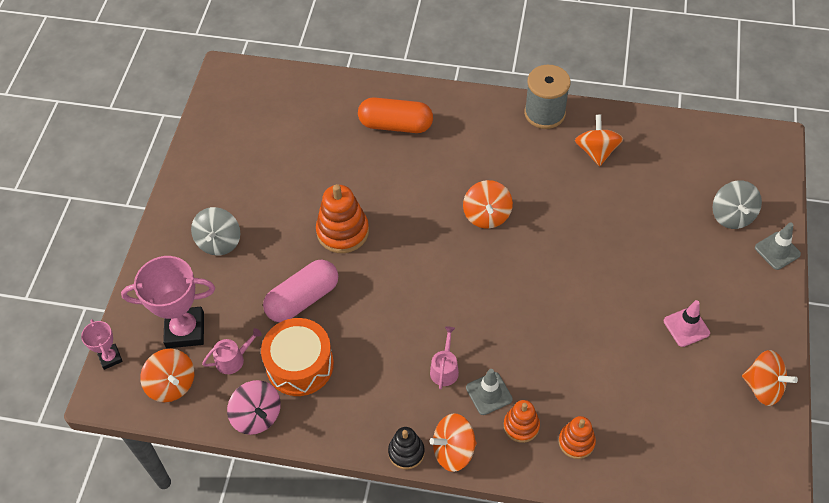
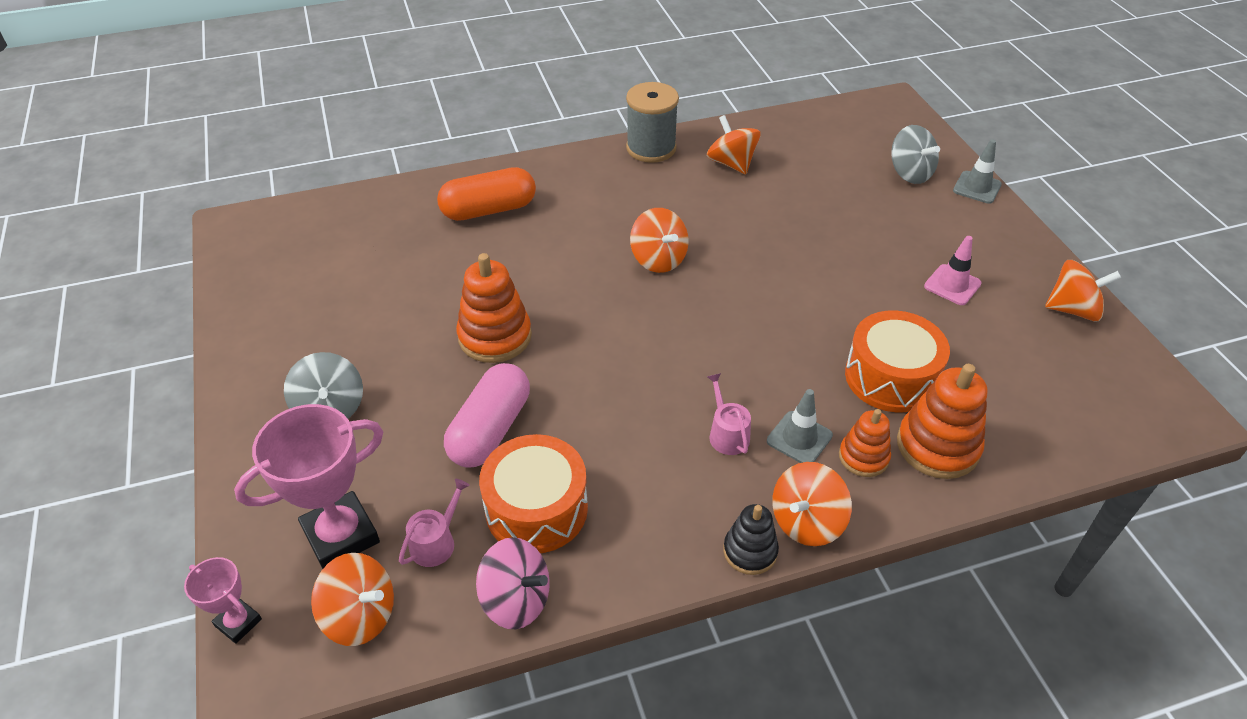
camera: 30 degrees left, 10 degrees down
(576, 442) = (937, 446): orange stacking toy -> orange stacking toy, size x1.65
(583, 378) = (890, 377): none -> orange drum

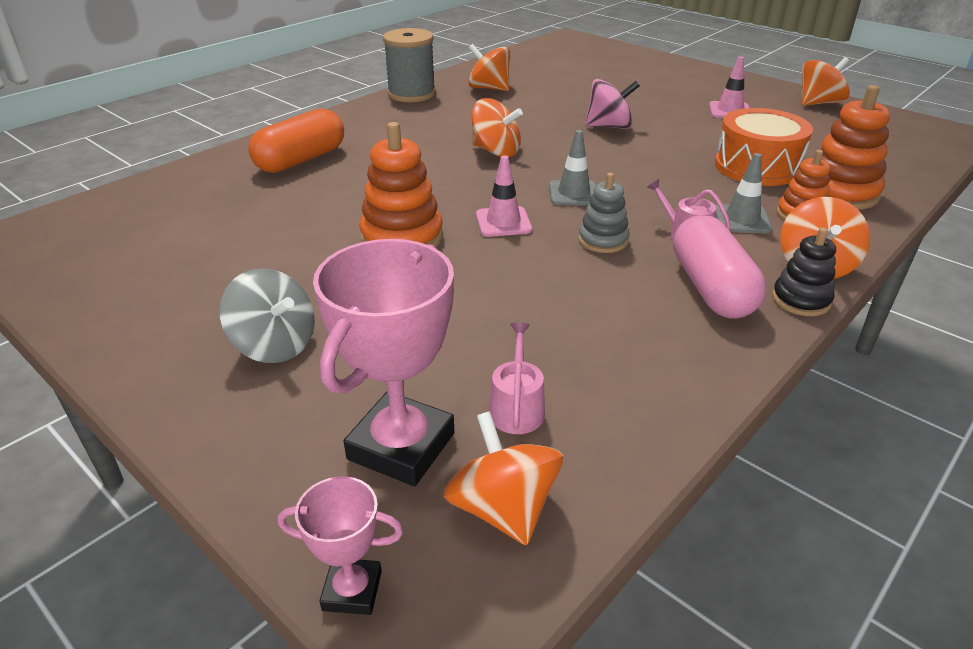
camera: 30 degrees left, 10 degrees down
(360, 615) = (503, 508): orange spinning top -> orange spinning top turned 105 degrees counterclockwise
(490, 430) = (473, 302): pink capsule -> pink capsule (711, 288)
(516, 600) = (652, 419): pink spinning top -> pink spinning top (609, 127)
(536, 509) = (587, 342): orange drum -> none
(587, 352) = (503, 222): none -> pink traffic cone
(649, 409) = (603, 240): none -> grey stacking toy
(909, 173) = (626, 66): grey spinning top -> none
(977, 187) = (679, 63): grey traffic cone -> grey traffic cone (573, 194)

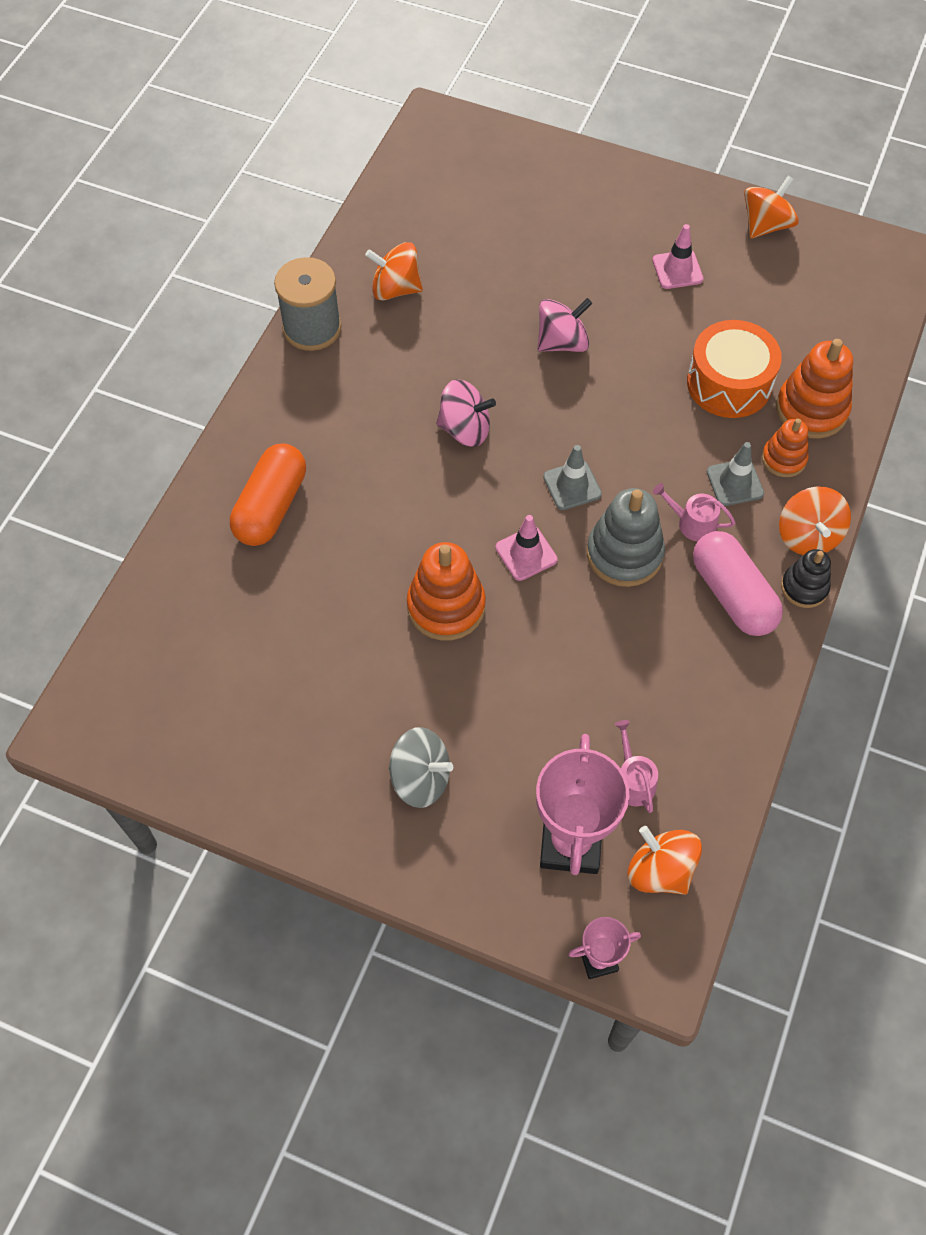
camera: 20 degrees left, 25 degrees up
(496, 151) = (465, 429): orange spinning top -> pink spinning top
(603, 240) = (624, 554): grey stacking toy -> grey stacking toy, size x1.65

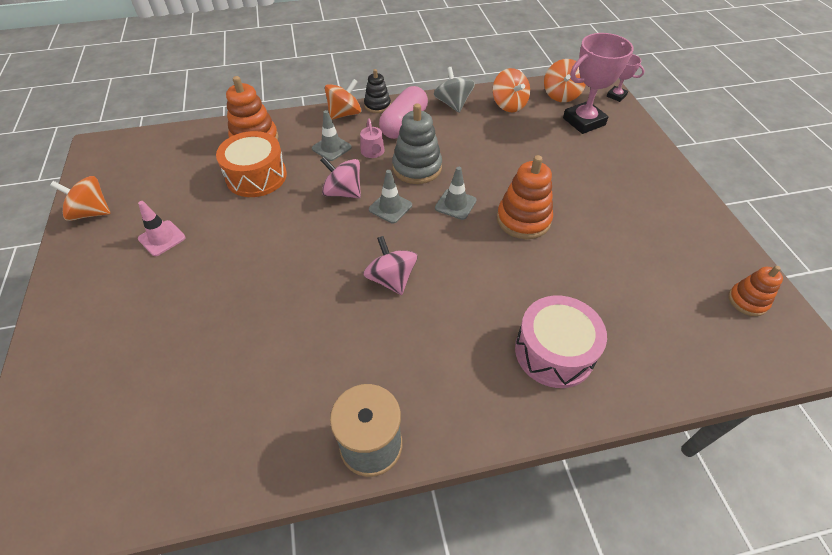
camera: 125 degrees left, 10 degrees down
(271, 507) = (554, 352): orange capsule -> pink drum
(395, 289) = (282, 406): orange spinning top -> orange spinning top (509, 105)
(420, 778) = (621, 180): grey spinning top -> grey spinning top (453, 104)
(526, 553) = (455, 204): pink traffic cone -> grey traffic cone
(562, 342) = (273, 266): pink spinning top -> pink spinning top (343, 192)
(632, 780) = (533, 116): pink watering can -> none
(783, 459) = (300, 137): orange stacking toy -> orange stacking toy (747, 301)

